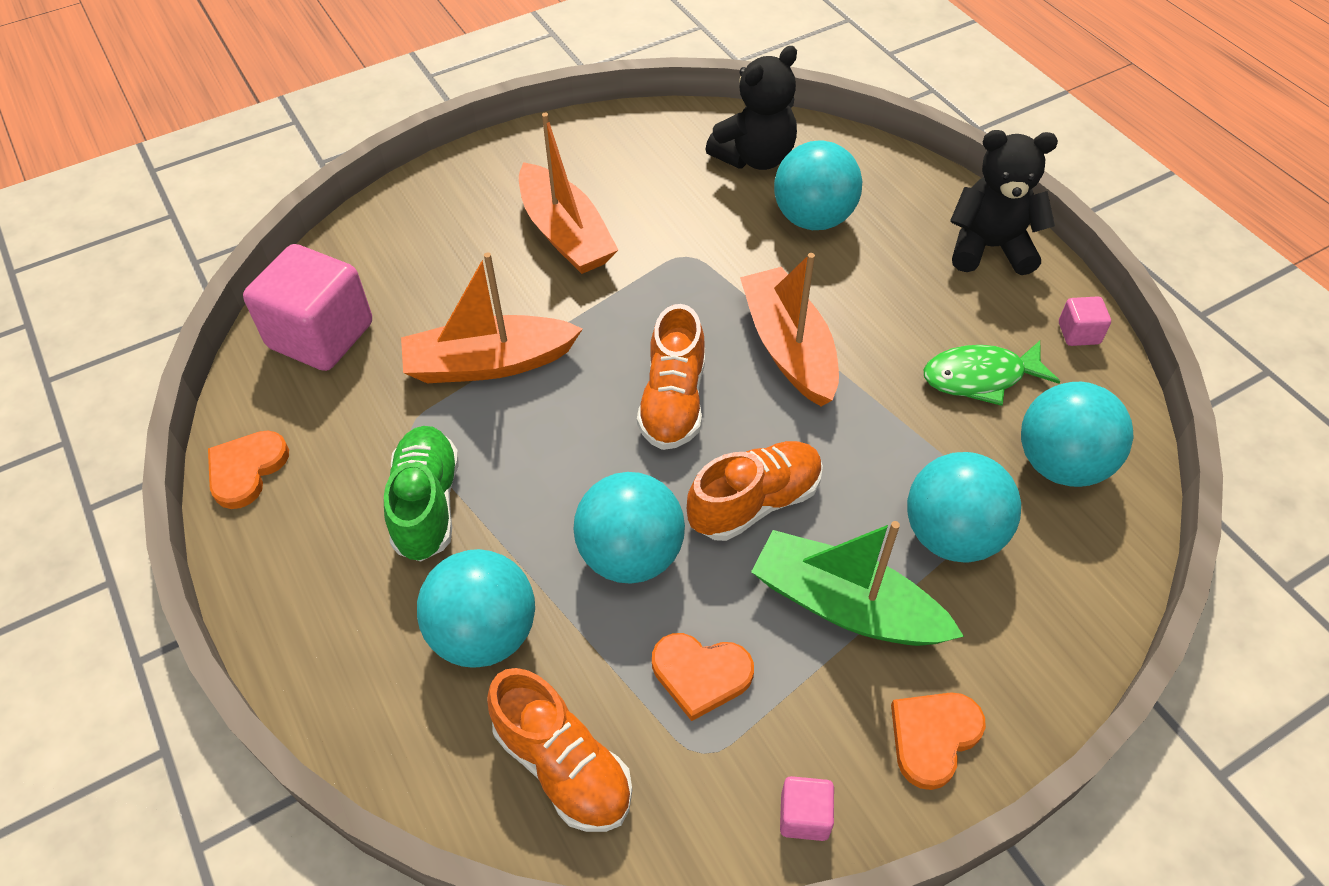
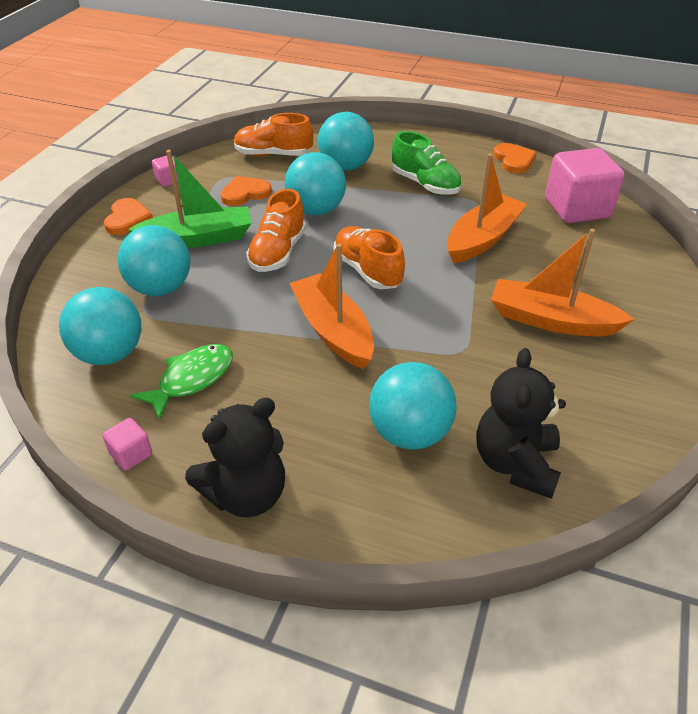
camera: 140 degrees right, 10 degrees down
(788, 348) = (333, 331): orange boat -> orange boat turned 150 degrees counterclockwise

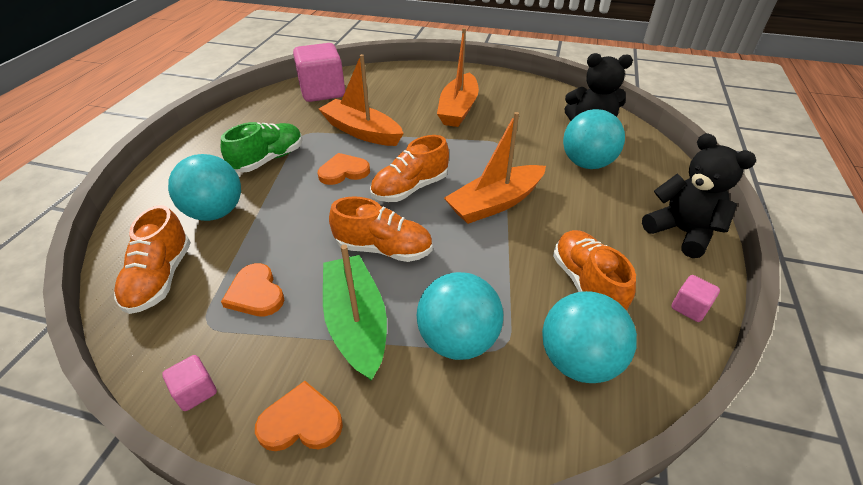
camera: 95 degrees left, 0 degrees up
(192, 379) = (586, 283): green fish -> orange shoe
(316, 210) = (304, 228): turquoise ball -> none
(513, 160) = (239, 114): orange heart -> orange heart (343, 171)

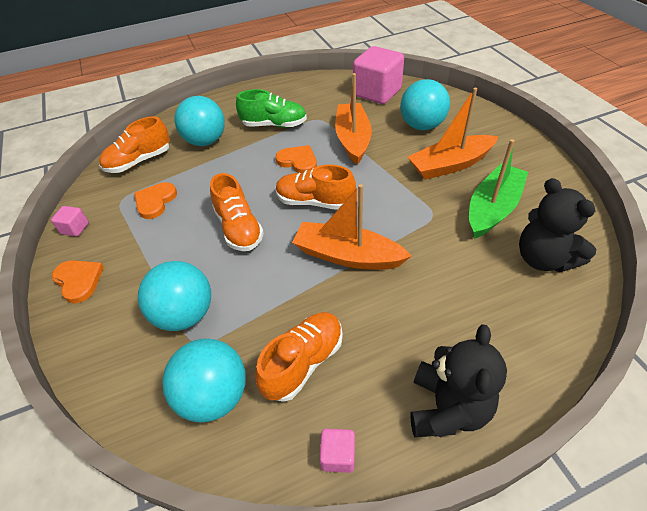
camera: 55 degrees right, 5 degrees up
(356, 323) = (163, 257): green boat -> green boat (492, 209)
(586, 163) = (475, 285): turquoise ball -> turquoise ball (422, 126)

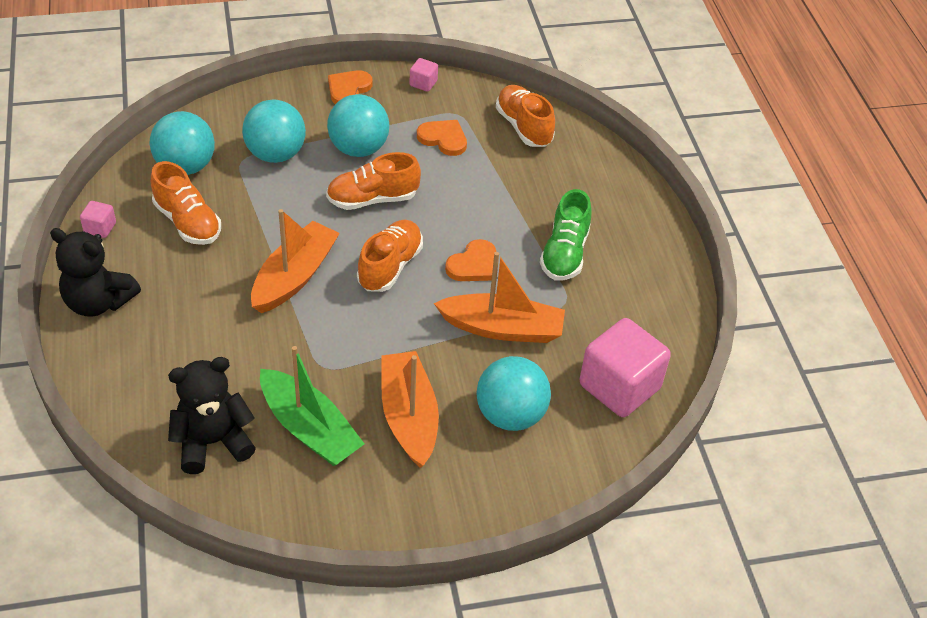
camera: 95 degrees right, 0 degrees up
(79, 281) = (348, 89): orange heart -> orange heart turned 150 degrees clockwise
(205, 141) = (547, 185): turquoise ball -> turquoise ball (358, 148)

